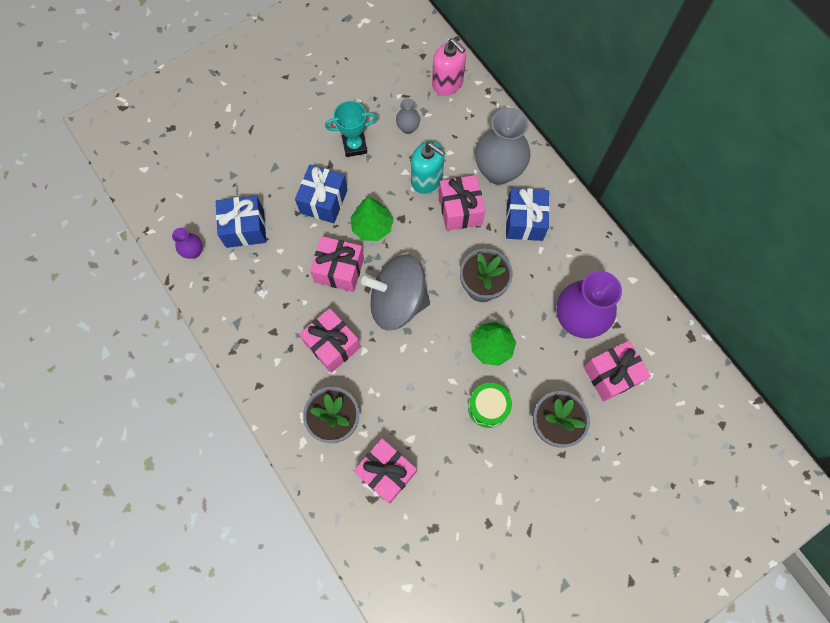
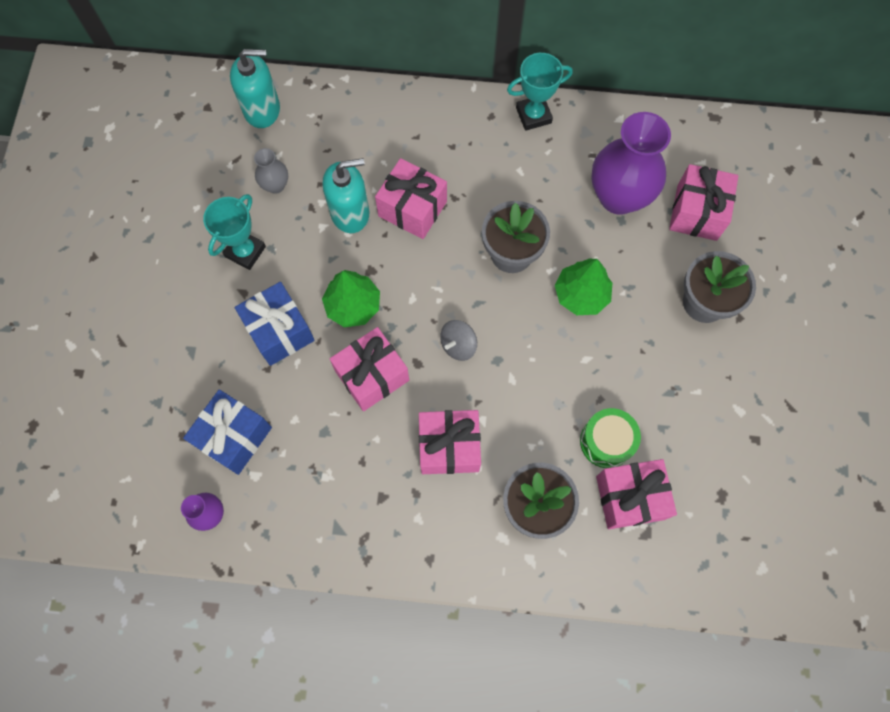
camera: 50 degrees left, 0 degrees up
(397, 302) = (458, 345): grey spinning top -> grey spinning top, size x0.42
(447, 83) = (262, 109): pink soap dispenser -> turquoise soap dispenser
(488, 407) = (640, 347): green drum -> green drum (606, 441)
(498, 171) = (403, 142): grey vase -> none
(524, 221) = (478, 161): blue gift -> none
(585, 228) = (533, 115): none -> turquoise trophy

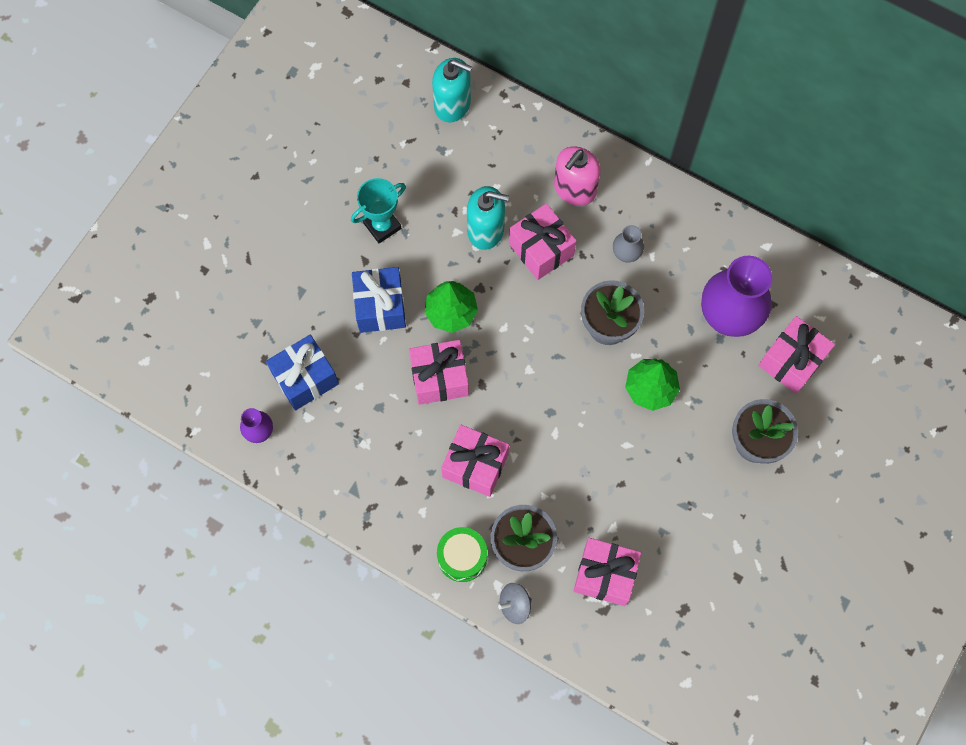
camera: 25 degrees right, 0 degrees up
(275, 185) = (433, 178): grey vase -> grey vase (626, 254)
(417, 140) = (574, 189): none -> pink soap dispenser
(458, 345) = (523, 385): grey spinning top -> grey spinning top (515, 605)
(533, 115) = (689, 210): turquoise trophy -> none
(606, 441) = (609, 521): green drum -> green drum (462, 557)

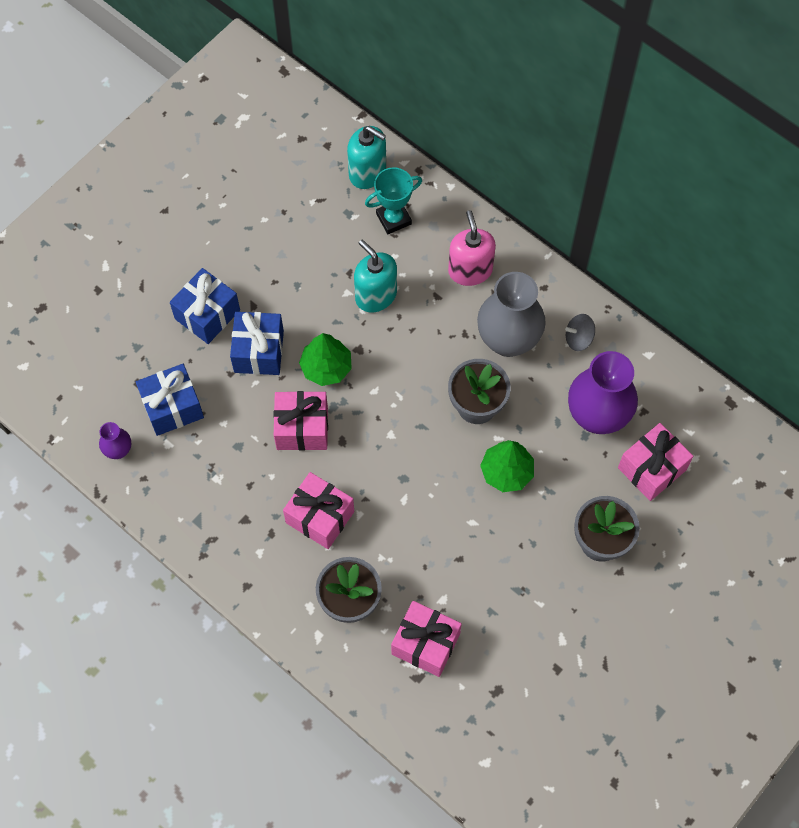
camera: 10 degrees right, 5 degrees down
(320, 277) = (207, 314): none -> blue gift
(382, 226) = (276, 276): turquoise trophy -> turquoise trophy (393, 219)
(462, 557) = (289, 602): green drum -> none
(486, 230) = (376, 295): turquoise soap dispenser -> turquoise soap dispenser turned 150 degrees counterclockwise
(515, 605) = (331, 657): grey spinning top -> grey spinning top (578, 338)
(541, 249) = (426, 322): pink gift -> none
(574, 189) = (470, 270): pink soap dispenser -> pink soap dispenser turned 120 degrees clockwise
(626, 254) = (508, 340): grey vase -> grey vase, size x2.15

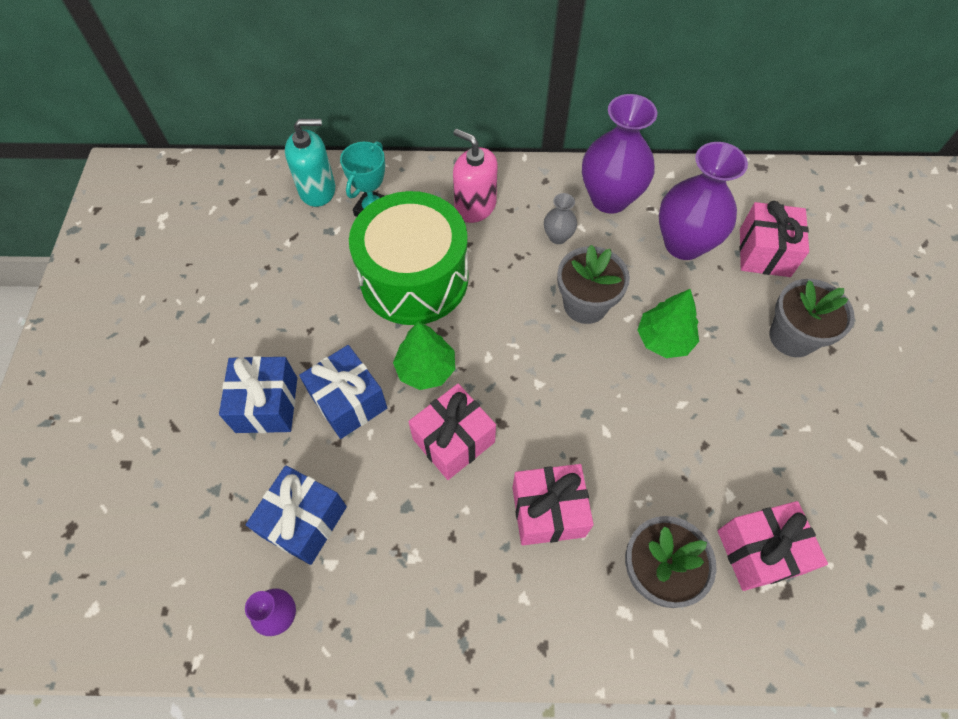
camera: 40 degrees left, 5 degrees down
(376, 295) = (414, 278): turquoise soap dispenser -> green drum
(508, 340) = (558, 237): grey vase -> grey vase, size x0.46
(578, 338) = (609, 198): grey spinning top -> purple vase

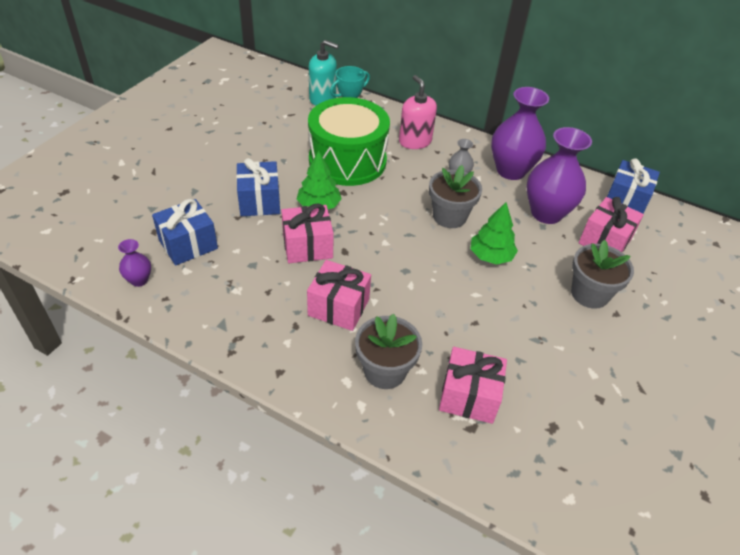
camera: 25 degrees right, 15 degrees down
(267, 404) = (212, 183): blue gift -> blue gift (625, 201)

